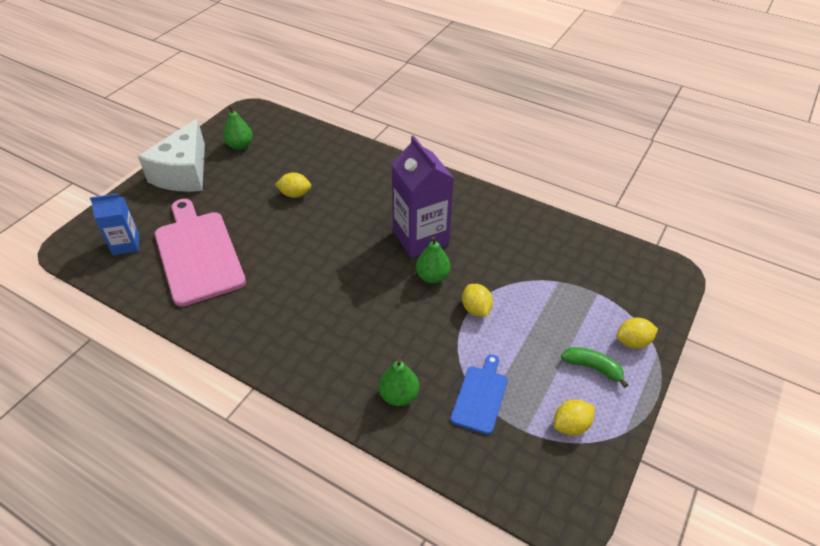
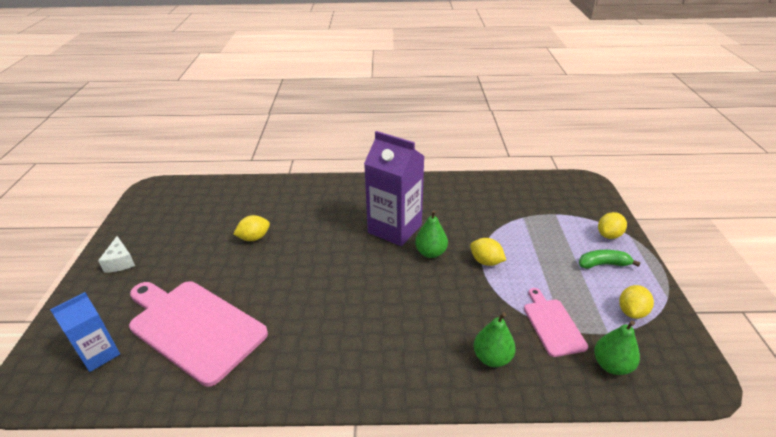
camera: 30 degrees left, 10 degrees down
(184, 173) = (120, 262): white cheese -> white cheese, size x0.45
(240, 145) = (164, 218): green pear -> green pear (611, 365)
(480, 396) = (552, 324): blue cutting board -> pink cutting board

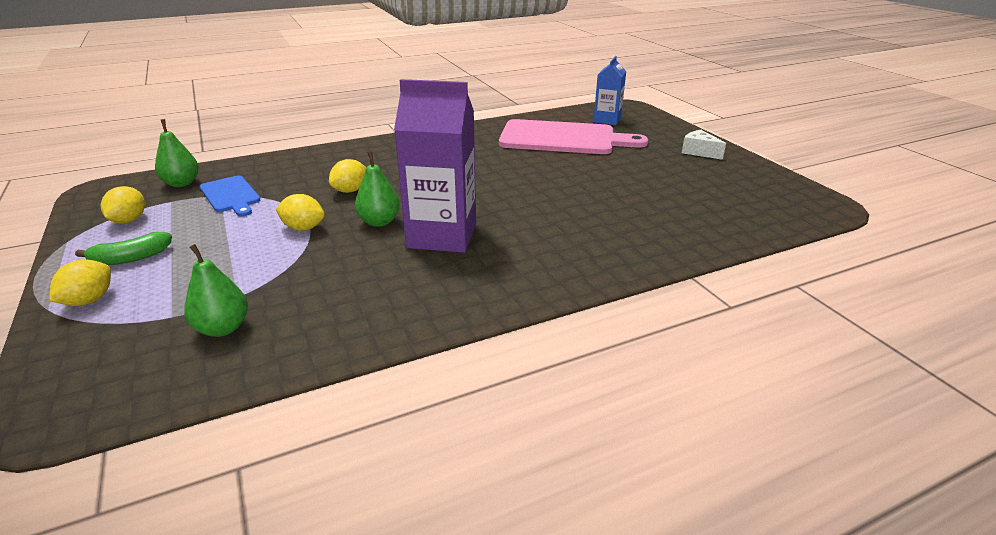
camera: 155 degrees right, 5 degrees down
(254, 238) = (606, 191): yellow lemon -> yellow lemon (350, 190)
(492, 358) = (297, 168): green pear -> green pear (223, 328)
(552, 324) = (231, 195): pink cutting board -> blue cutting board

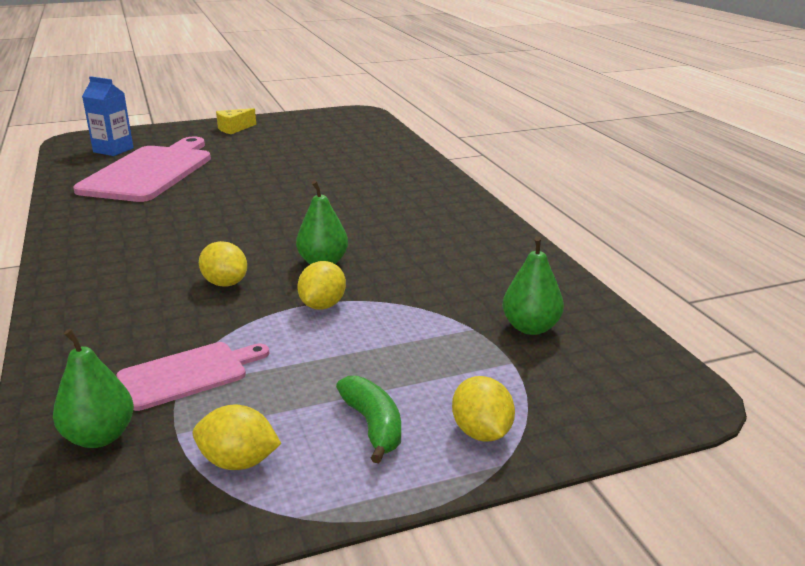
camera: 85 degrees left, 5 degrees down
(89, 300) = (481, 432): yellow lemon -> yellow lemon turned 45 degrees clockwise
(231, 195) = (188, 374): blue cutting board -> pink cutting board
(442, 235) = (365, 232): purple carton -> none
(699, 152) = (234, 129): white cheese -> yellow cheese

